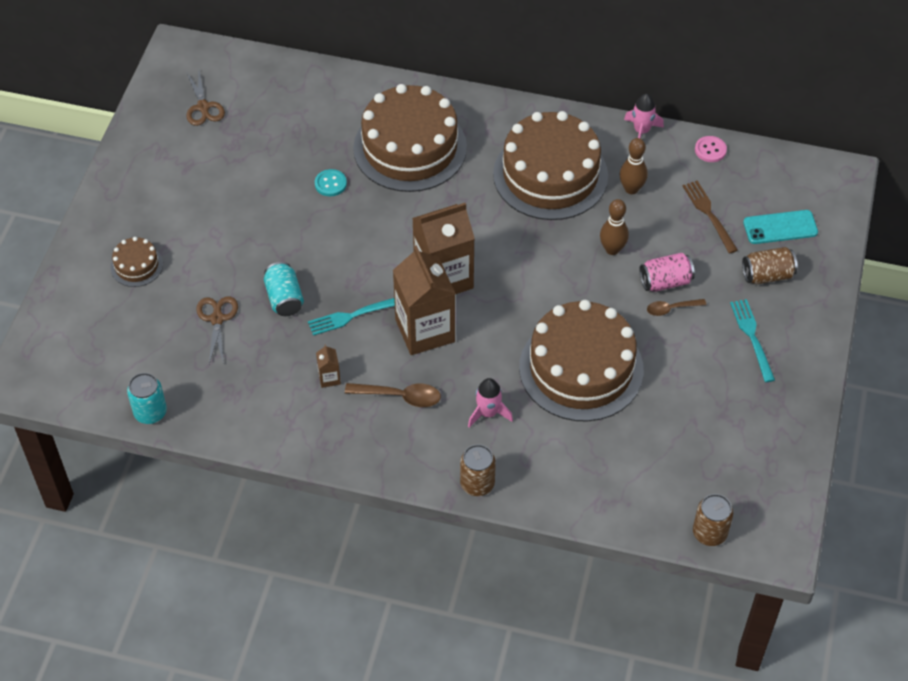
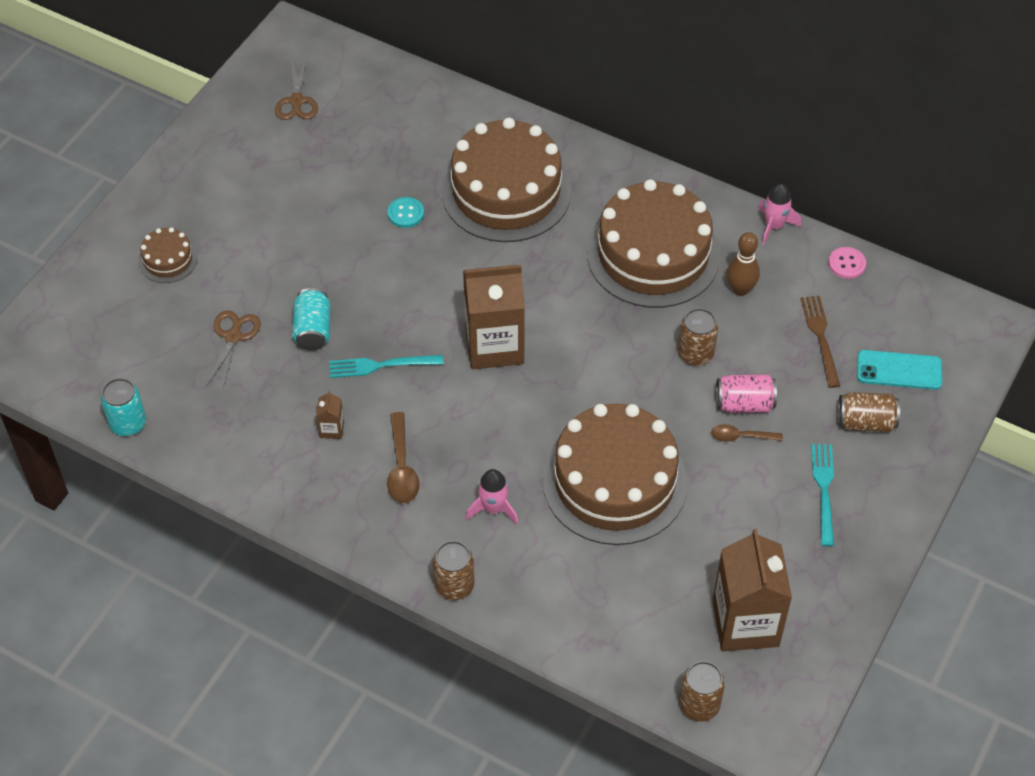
camera: 15 degrees right, 0 degrees up
(400, 396) = (402, 467): brown spoon -> brown spoon turned 60 degrees clockwise
(425, 331) = (454, 400): brown carton -> brown carton (745, 623)
(612, 249) = (695, 354): brown bowling pin -> brown can

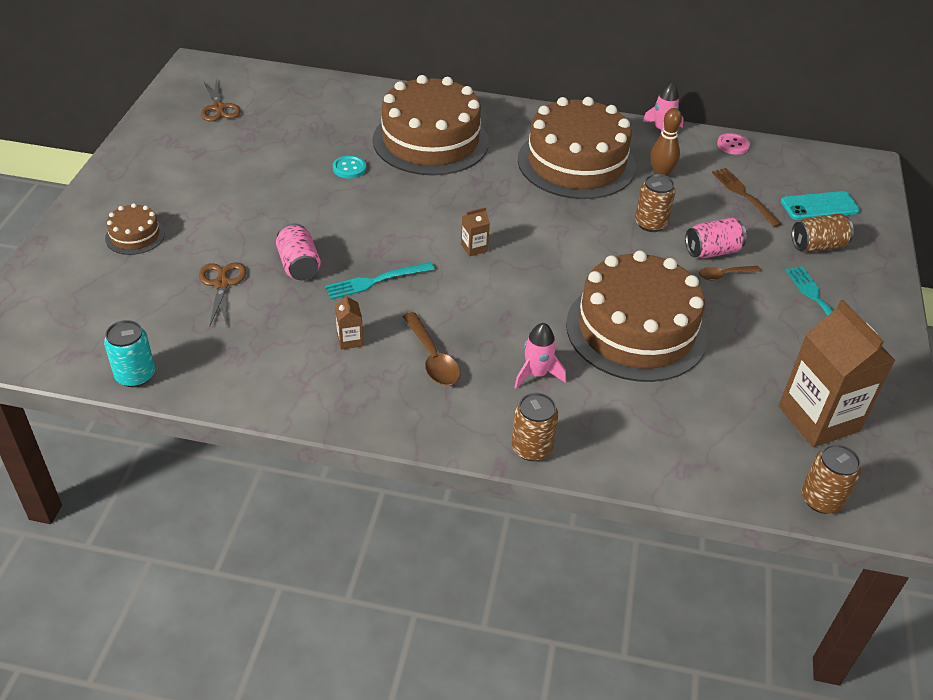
camera: 20 degrees left, 10 degrees down
(313, 330) = (299, 265): turquoise can -> pink can
(494, 345) = (474, 248): brown carton -> brown carton, size x0.41

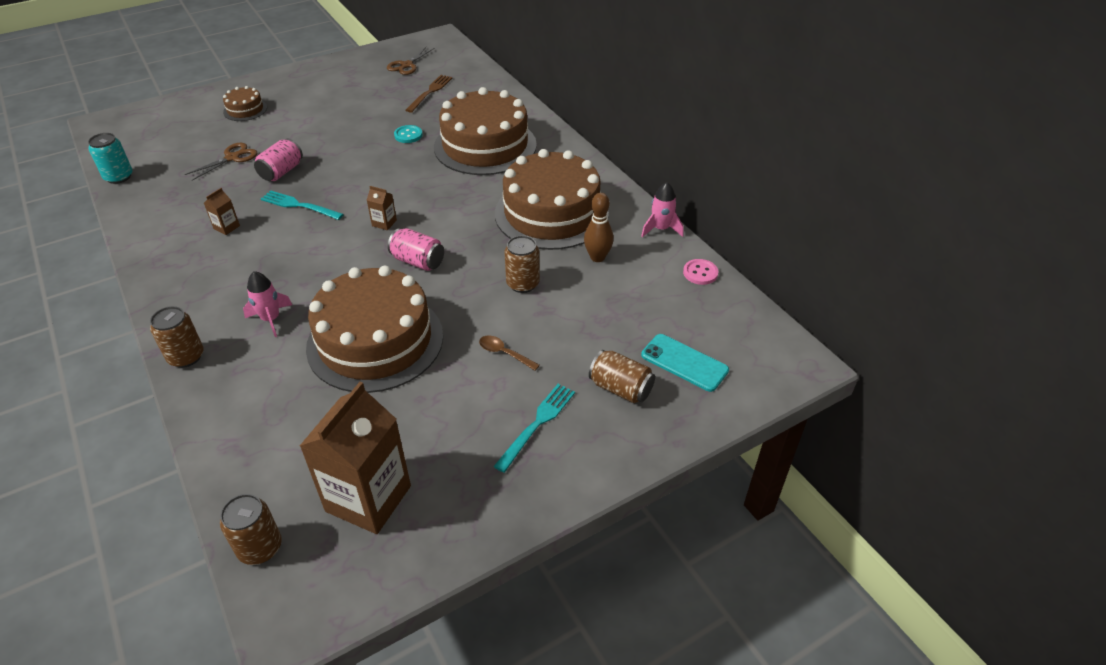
camera: 50 degrees right, 0 degrees up
(432, 358) = (242, 267): brown spoon -> none
(712, 251) = (529, 332): pink can -> pink can (418, 261)
(743, 195) = (634, 312): brown fork -> brown fork (430, 92)

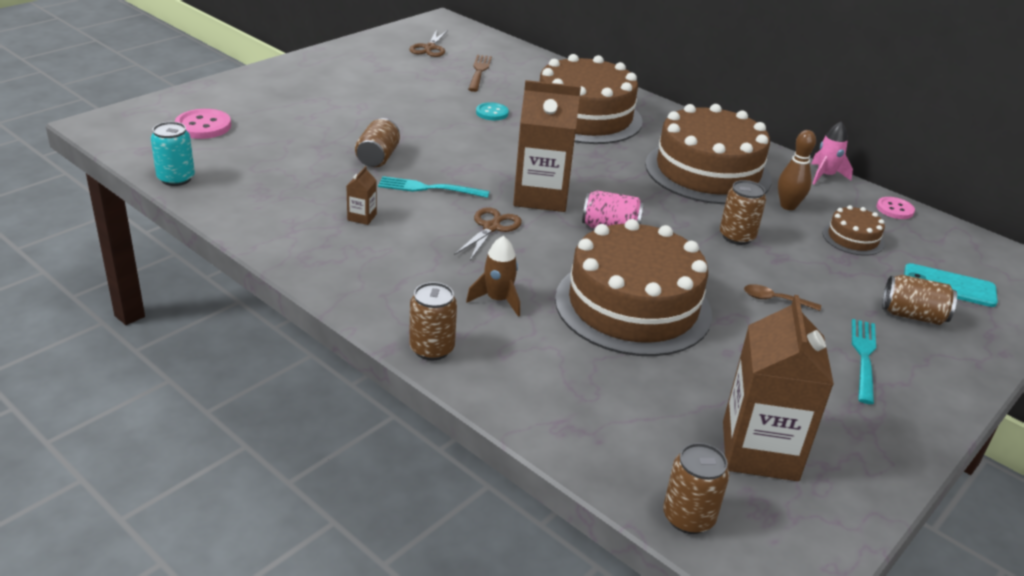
camera: 20 degrees left, 10 degrees down
(173, 130) = (203, 126): none -> pink button
(232, 158) = (305, 148): brown scissors -> brown scissors (491, 227)
(245, 110) = (276, 100): brown cake -> brown cake (853, 238)
(271, 319) = (498, 300): pink rocket -> brown rocket
(281, 172) = (377, 158): pink can -> brown can
(384, 223) = (541, 196): brown carton -> brown carton, size x2.45

